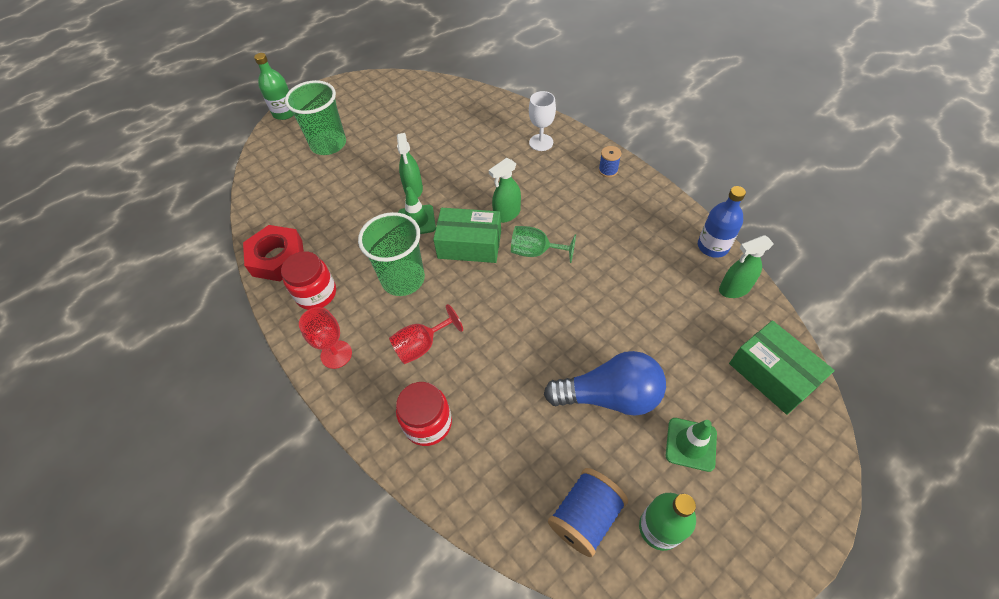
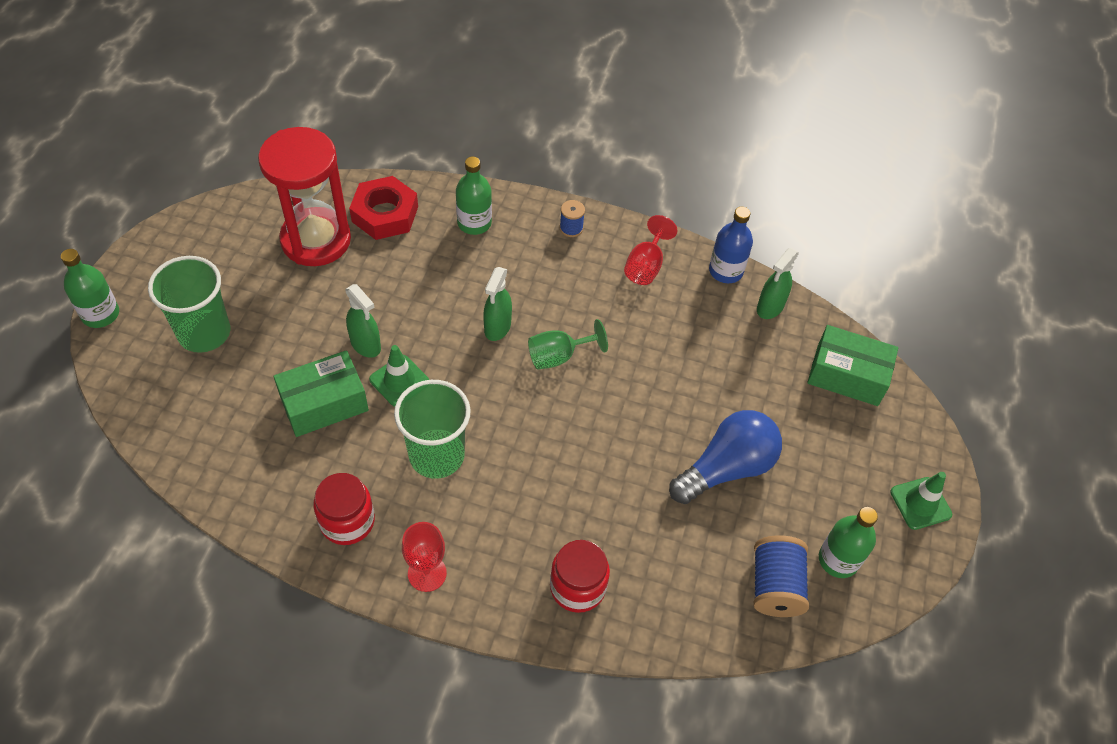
camera: 40 degrees left, 0 degrees up
(277, 258) = (262, 505): red nut -> red nut (385, 214)
(421, 346) = (513, 515): red goblet -> red goblet (645, 266)
(433, 116) = (316, 240): none -> red hourglass
(469, 244) = (481, 381): green box -> green box (324, 403)
(541, 142) = (474, 223): white goblet -> green bottle
(691, 444) = (819, 474): green traffic cone -> green traffic cone (920, 503)

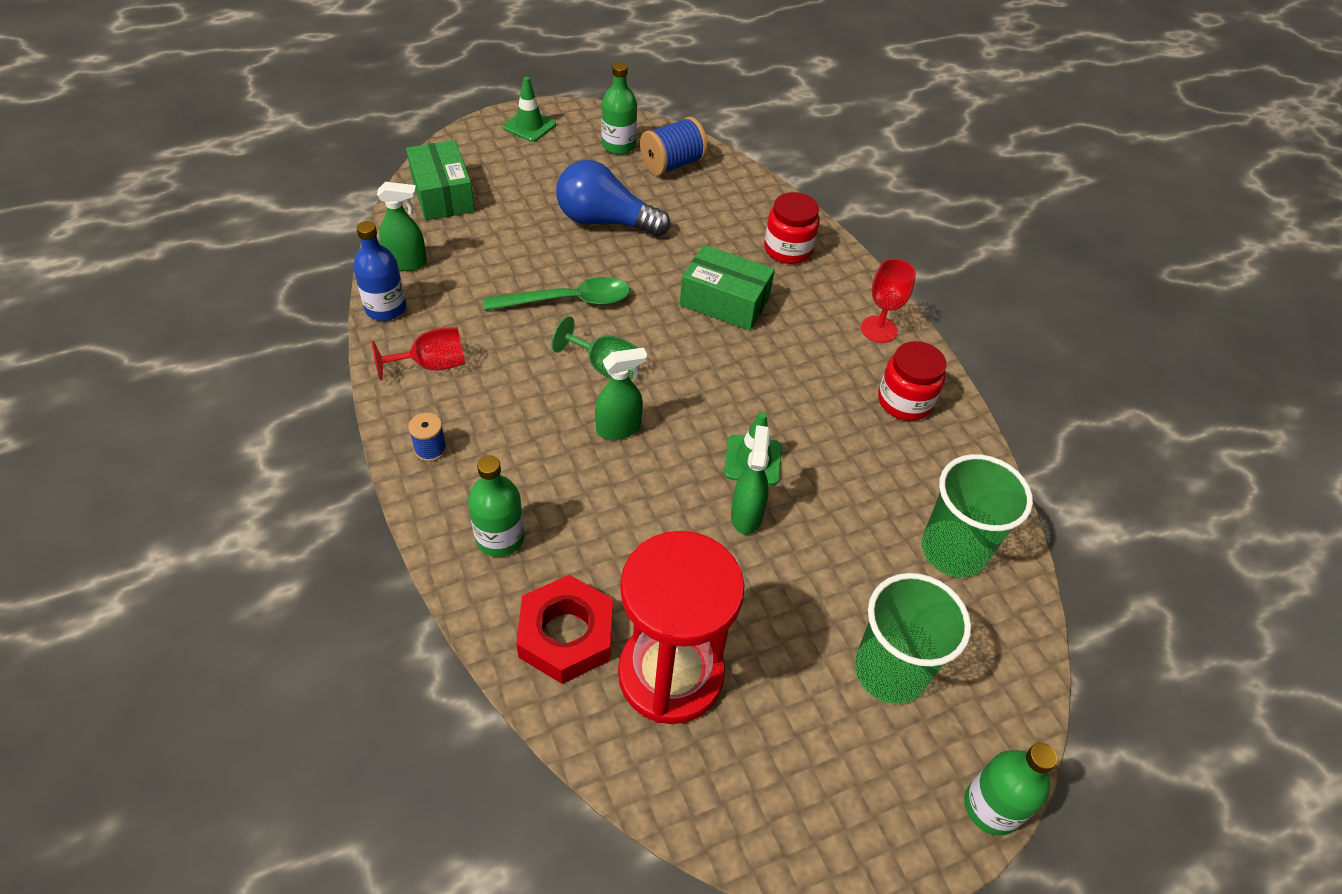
camera: 130 degrees left, 5 degrees down
(324, 403) = (836, 498): green box -> green box (724, 301)
(436, 455) = (788, 385): green cup -> green cup (953, 550)
(646, 378) = (568, 301): none -> green spoon

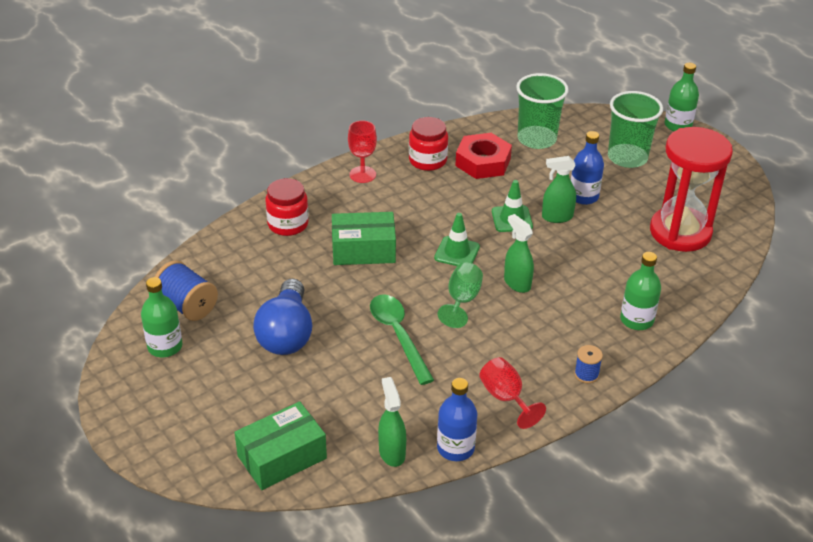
camera: 100 degrees left, 10 degrees down
(529, 126) = (144, 420): green traffic cone -> green traffic cone (457, 252)
(566, 635) = (683, 276): red nut -> red nut (483, 162)
(724, 301) = (363, 250): green box -> green box turned 75 degrees clockwise
(790, 566) = (583, 196): none -> blue bottle

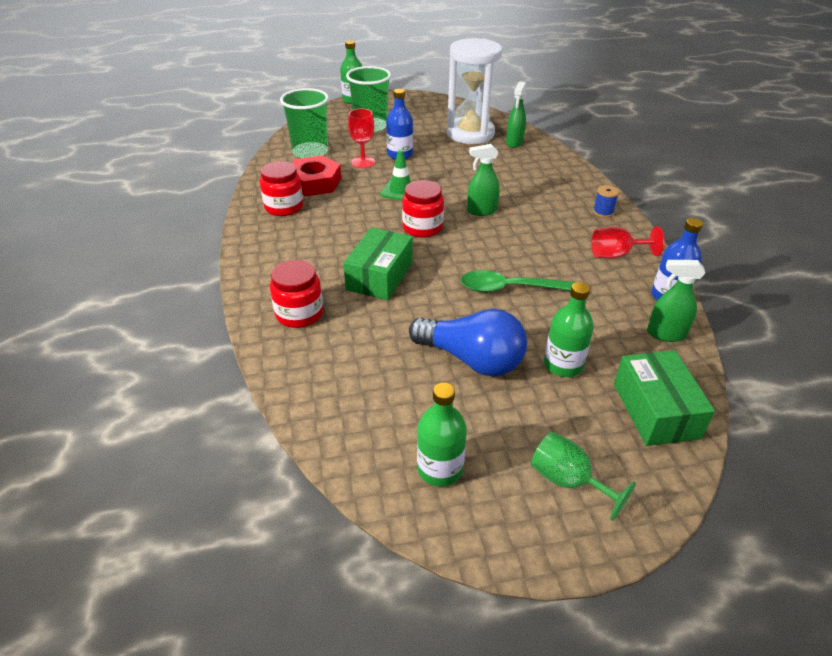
camera: 65 degrees left, 0 degrees up
(187, 305) = (377, 429): blue spool -> none
(362, 174) = (267, 247): red goblet -> red goblet (363, 162)
(457, 252) = (422, 227): green traffic cone -> red jar
(462, 300) = (486, 242): green goblet -> green goblet (568, 481)
(557, 217) = (414, 172): green spray bottle -> green spray bottle (514, 143)
(636, 320) = (553, 176): green bottle -> green bottle (563, 365)
(680, 232) = (470, 134): red hourglass -> white hourglass

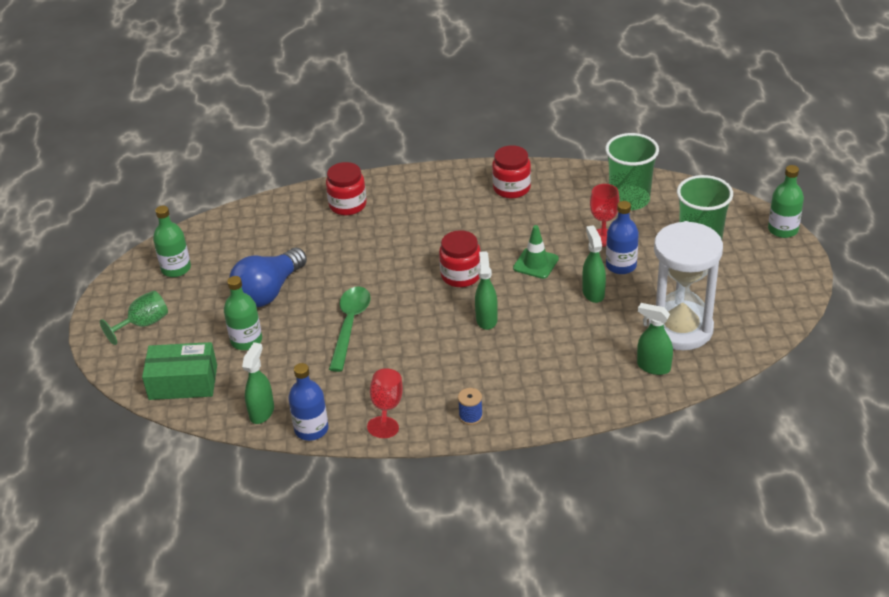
camera: 100 degrees right, 0 degrees up
(314, 182) = (559, 205): red nut -> none
(380, 276) = (387, 246): green box -> none
(436, 165) = (593, 293): none -> green spray bottle

